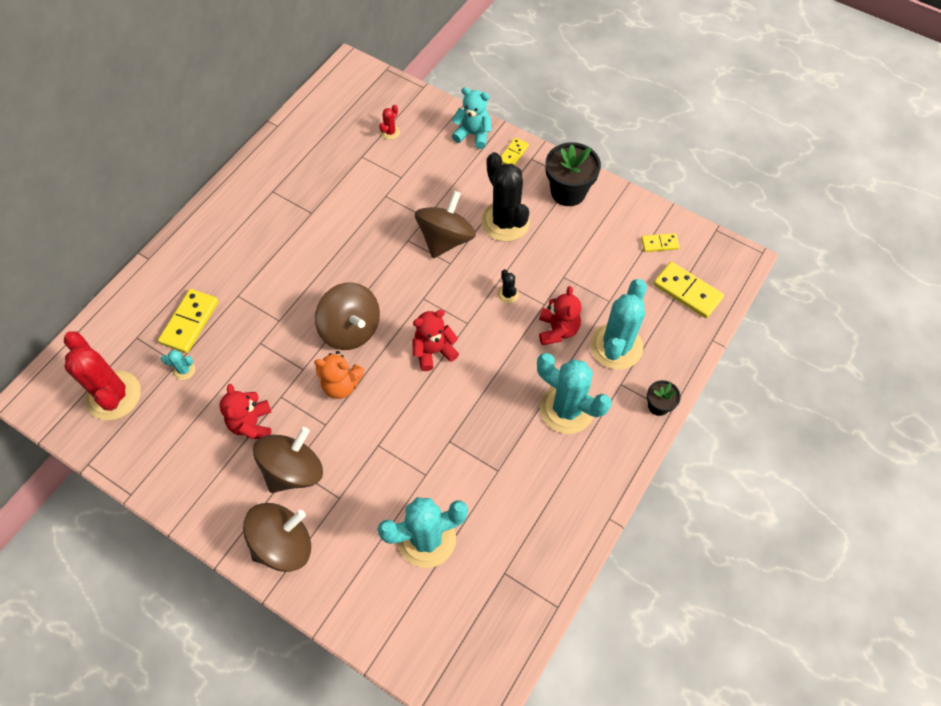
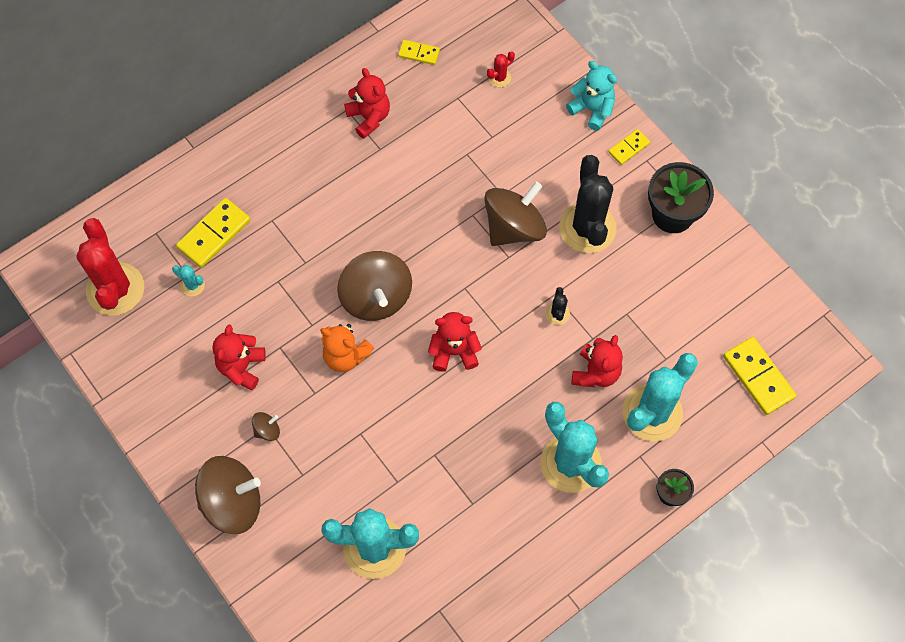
camera: 20 degrees right, 5 degrees up
(293, 192) = (369, 117): none -> red teddy bear
(293, 470) = (267, 430): brown spinning top -> brown spinning top, size x0.43
(659, 243) = (751, 310): yellow domino -> yellow domino (419, 53)

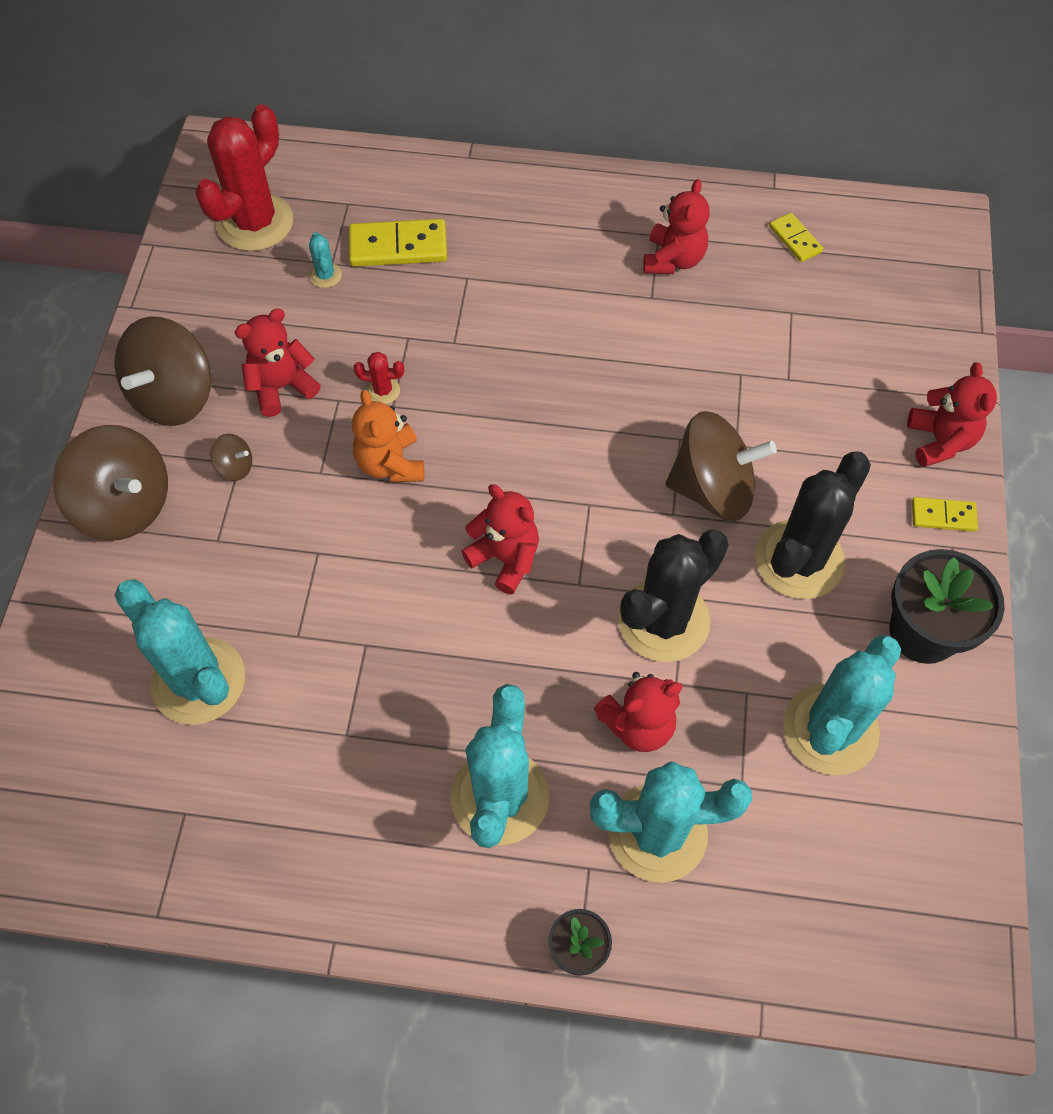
camera: 45 degrees right, 5 degrees down
(376, 297) = (485, 434): brown spinning top -> brown spinning top (174, 396)
(499, 78) = (861, 328): red cactus -> red cactus (383, 390)
(557, 314) = (663, 620): black cactus -> black cactus, size x2.40
(592, 109) = (940, 441): turquoise teddy bear -> red teddy bear
(677, 297) = (830, 729): none -> turquoise cactus
(758, 377) = (839, 918): yellow domino -> none

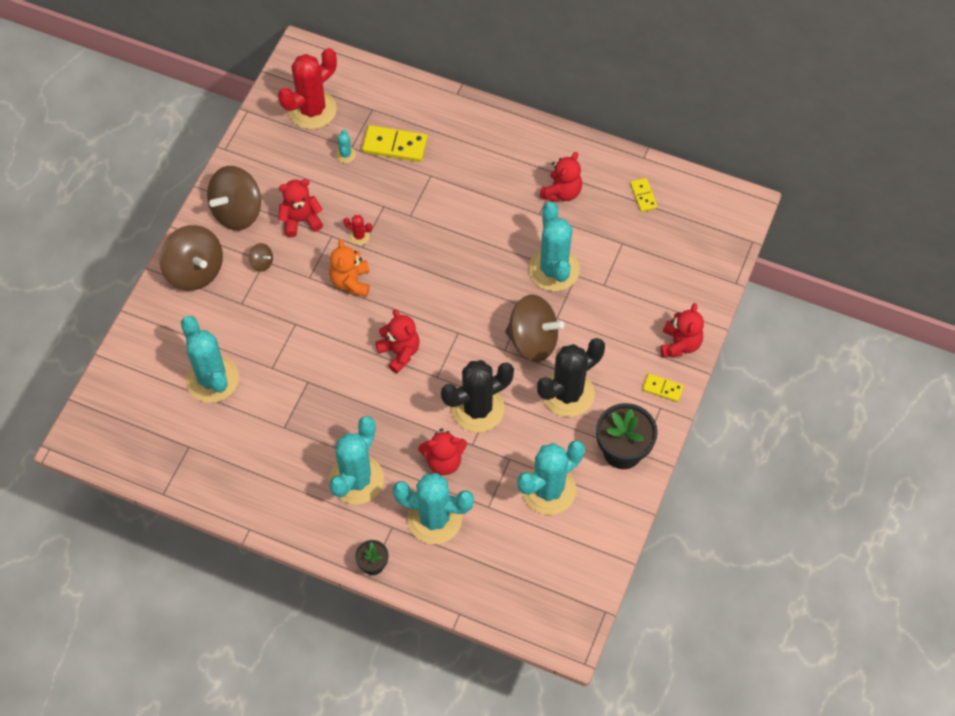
camera: 15 degrees right, 0 degrees up
(704, 373) = (554, 269): none -> turquoise cactus

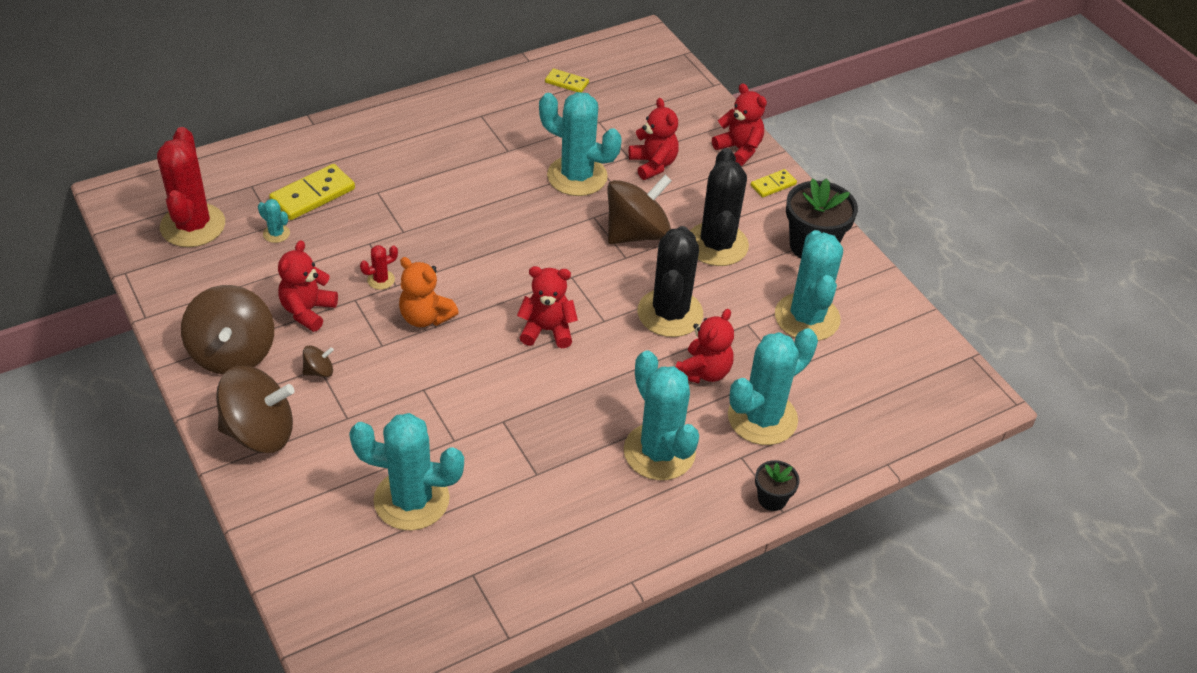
camera: 55 degrees left, 15 degrees down
(561, 192) = (502, 124): red teddy bear -> red teddy bear (653, 164)

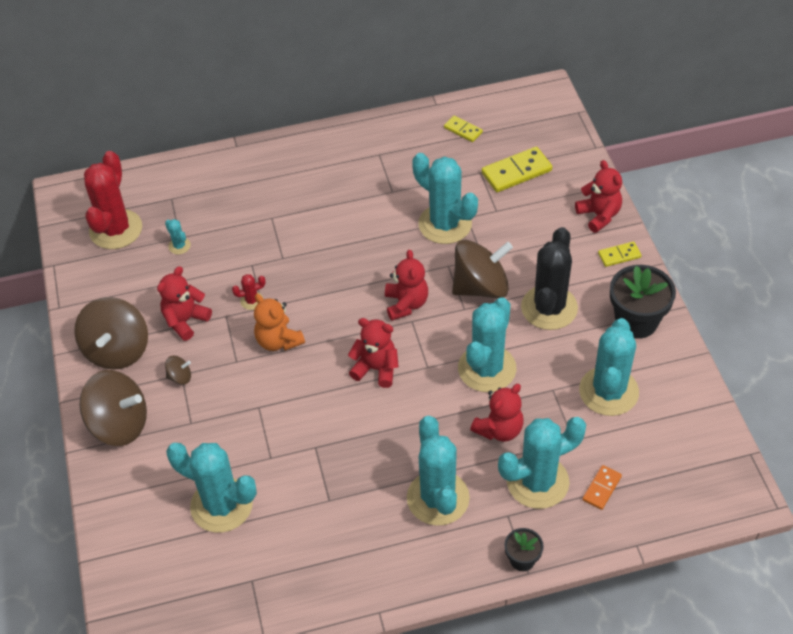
camera: 20 degrees right, 5 degrees up
(312, 195) = (218, 213): yellow domino -> yellow domino (516, 172)
(653, 164) = (516, 221): red teddy bear -> red teddy bear (406, 304)
(670, 313) = (487, 368): black cactus -> turquoise cactus
(832, 414) = (601, 488): none -> orange domino

